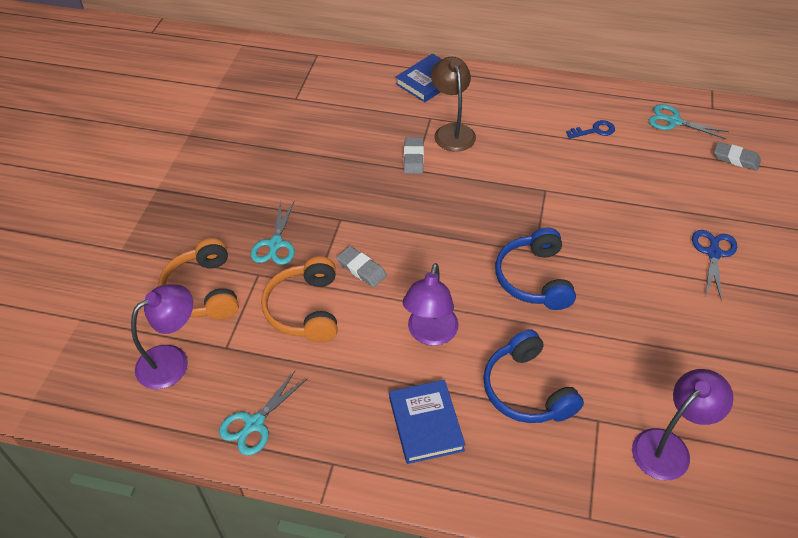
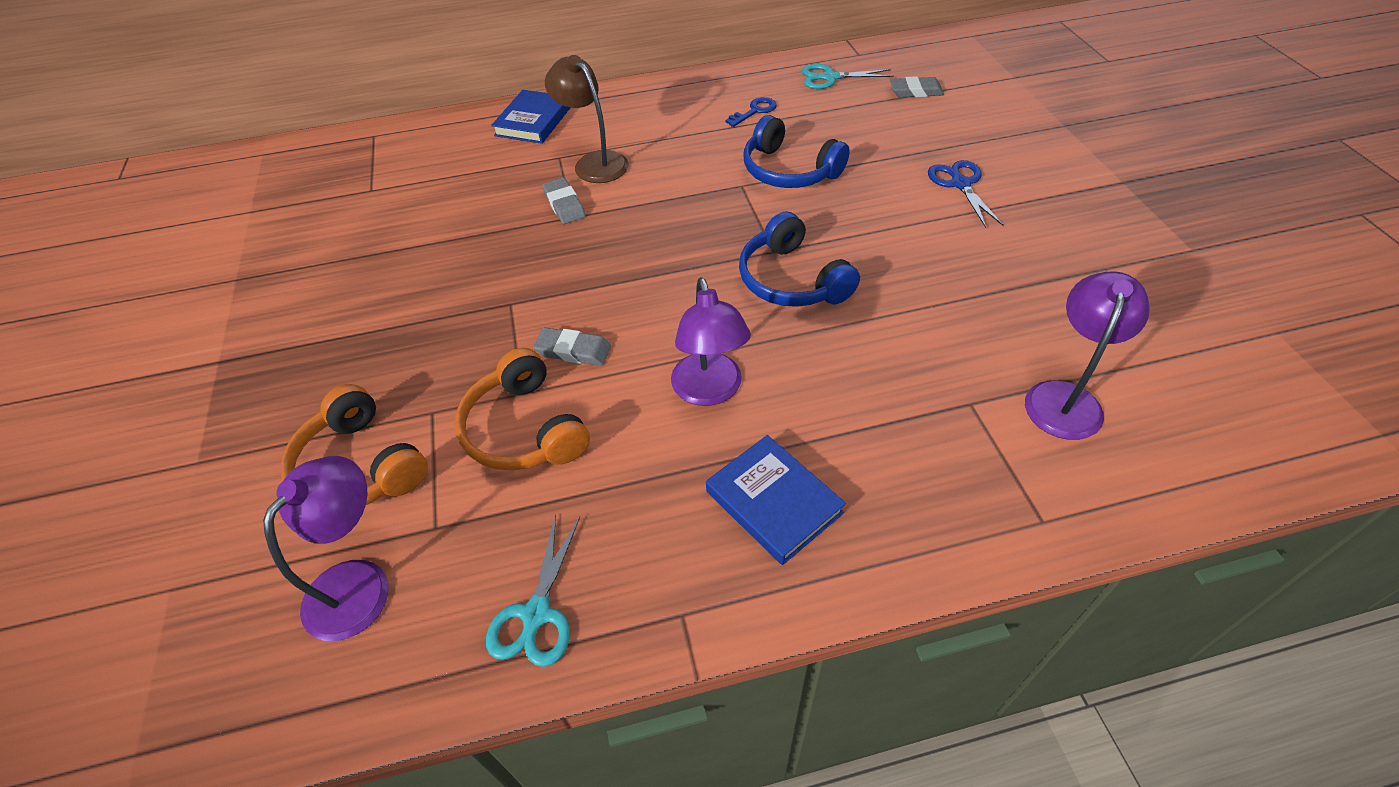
camera: 25 degrees left, 0 degrees up
(275, 244) = (437, 366): turquoise scissors -> none
(526, 390) = (867, 405): blue headphones -> blue headphones (789, 171)

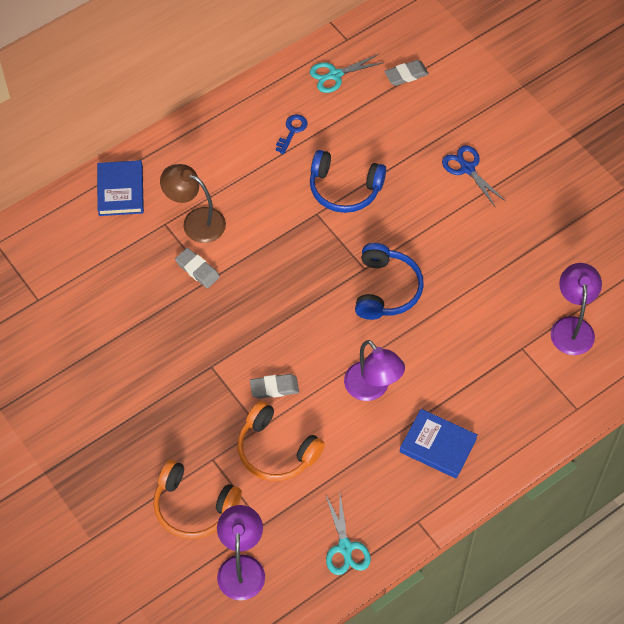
camera: 25 degrees left, 10 degrees up
(791, 280) = (386, 289): blue headphones -> blue headphones turned 120 degrees counterclockwise

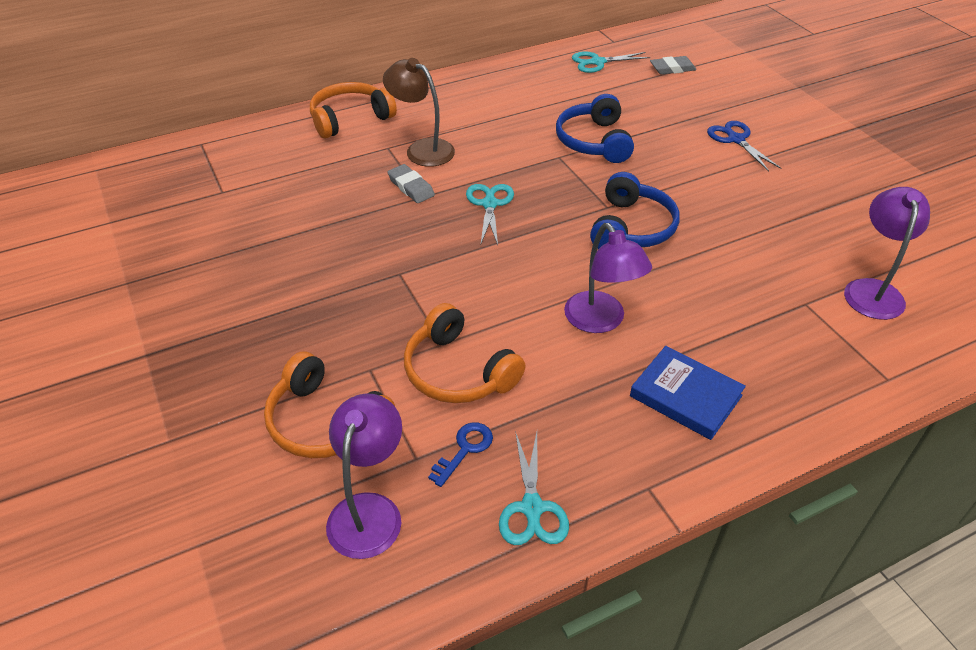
camera: 10 degrees right, 15 degrees down
(120, 190) = (350, 119): blue book -> orange headphones
(267, 280) = (489, 204): none -> turquoise scissors
(274, 388) = (472, 304): grey eraser -> none
(292, 131) = (545, 95): blue key -> blue key (465, 449)
(344, 189) = (594, 141): blue headphones -> blue headphones turned 60 degrees clockwise

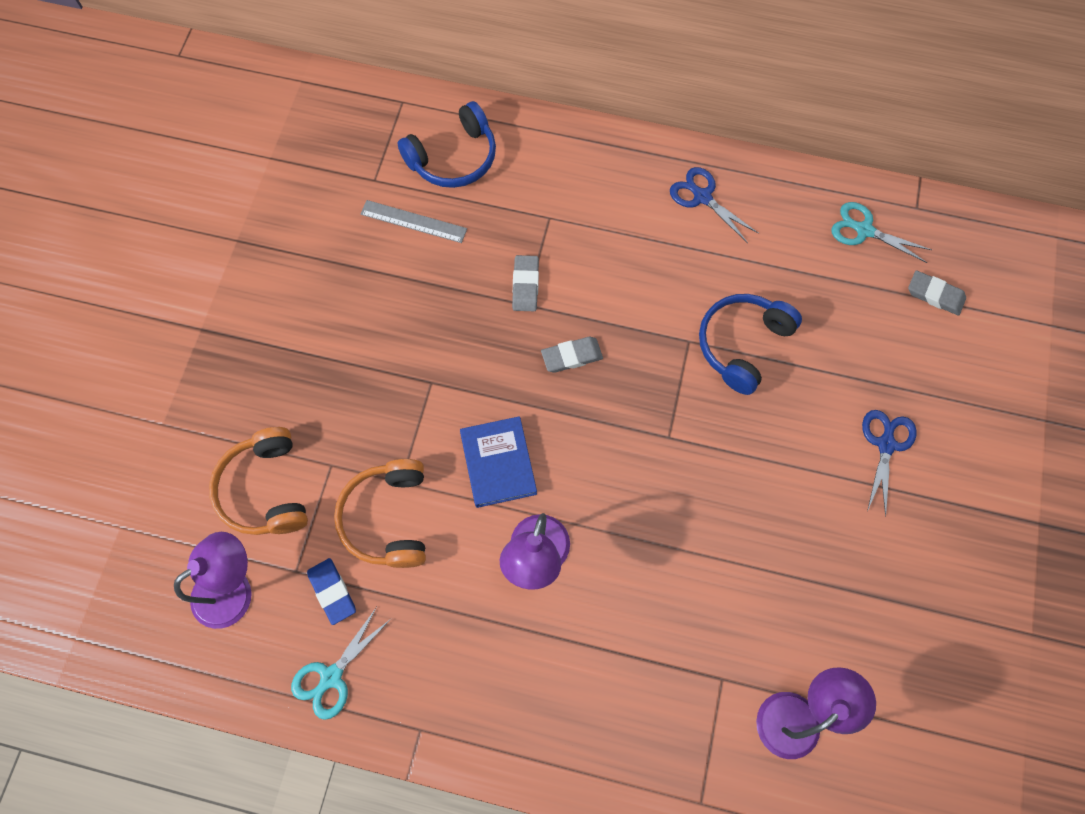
camera: 40 degrees right, 25 degrees up
(281, 197) = (413, 221): none -> grey ruler
(350, 119) = (549, 153): orange headphones -> none
(422, 149) = (577, 241): brown lamp -> none
(465, 449) = (332, 591): blue key -> blue eraser
(481, 92) = (702, 197): none -> blue scissors
(489, 204) = (571, 356): turquoise scissors -> grey eraser
(631, 228) = (664, 478): blue headphones -> blue headphones (454, 158)
(685, 396) = (526, 680): blue book -> blue book (498, 463)

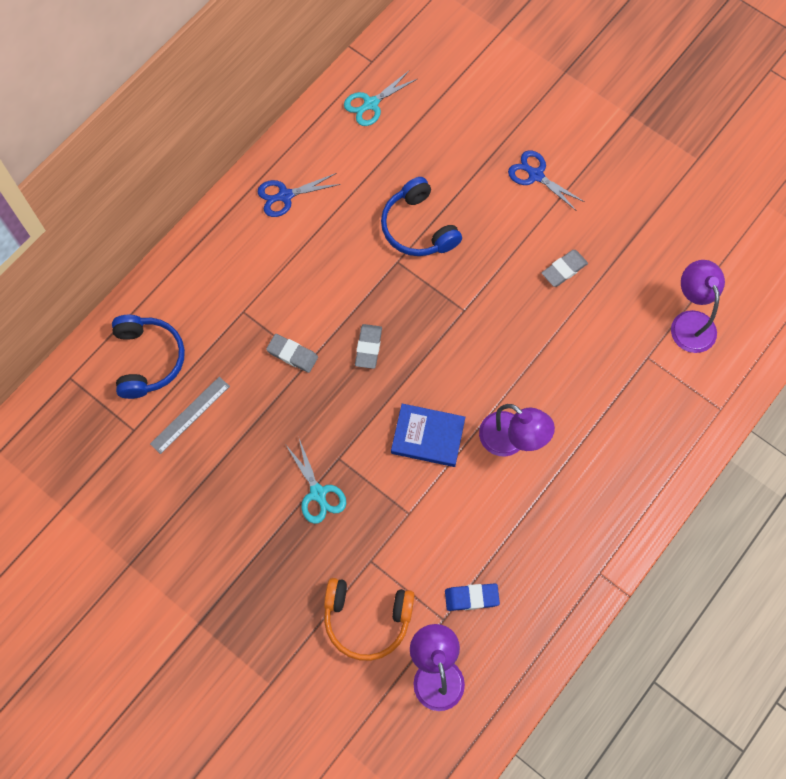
camera: 65 degrees left, 0 degrees up
(331, 677) = (535, 622): turquoise scissors -> turquoise scissors (318, 493)
(388, 518) = (433, 534): orange headphones -> none
(935, 295) = (443, 87): grey eraser -> grey eraser (564, 269)

